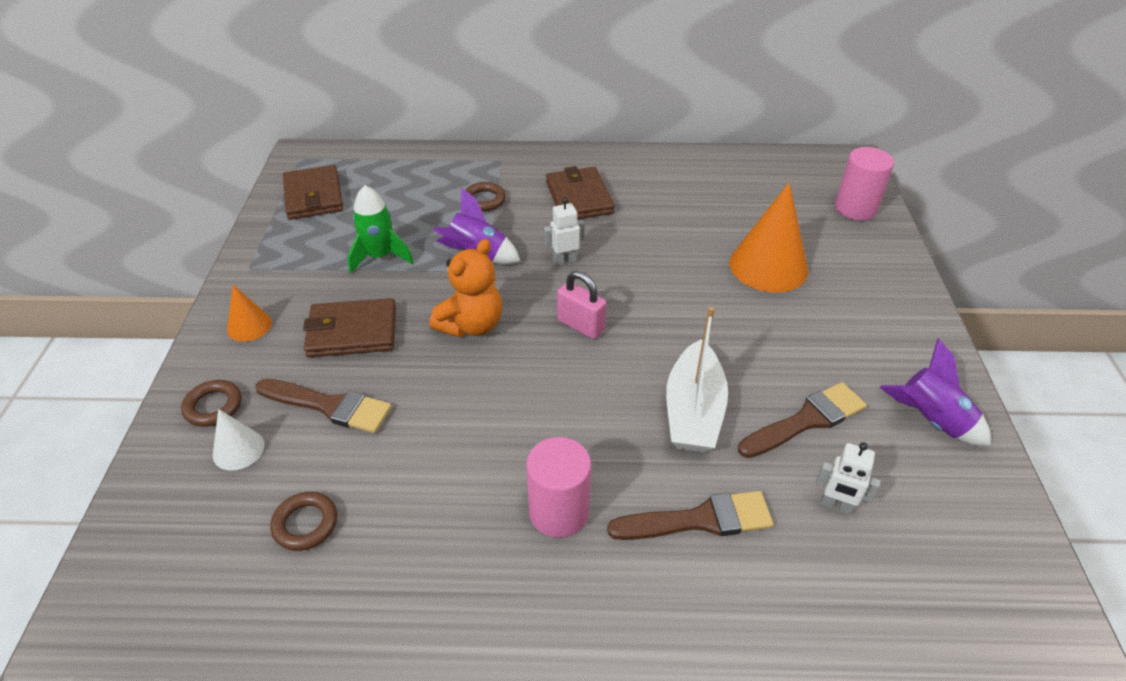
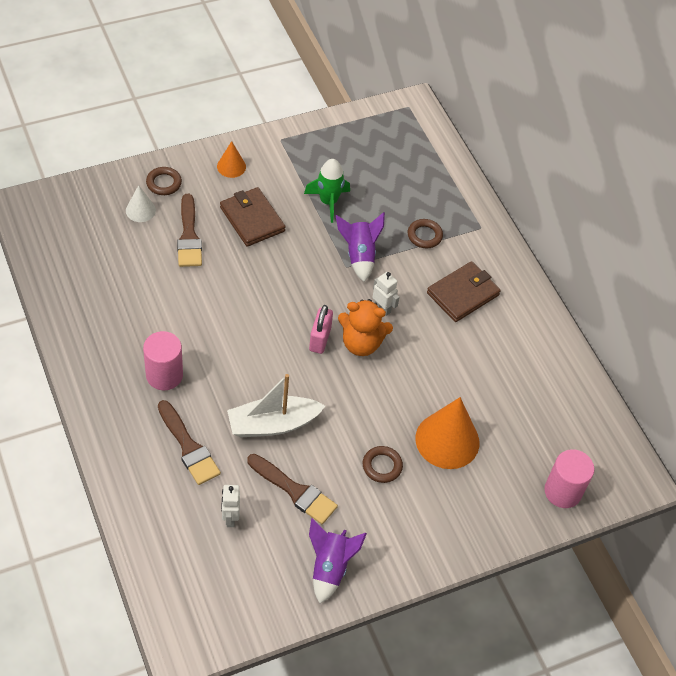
camera: 60 degrees right, 10 degrees up
(305, 524) = (108, 263): brown ring -> brown ring (382, 466)
(314, 196) = (370, 136): brown wallet -> none
(471, 325) = (289, 278): orange teddy bear -> orange teddy bear (361, 343)

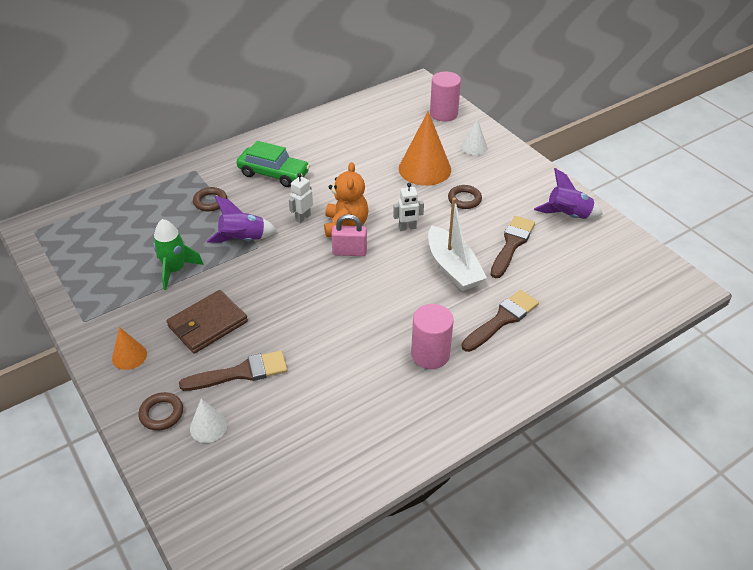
camera: 95 degrees left, 10 degrees down
(230, 518) = (558, 279): white robot -> white robot (407, 228)
(463, 294) = (273, 174): brown wallet -> green car
(483, 506) = (474, 147): none -> white cone

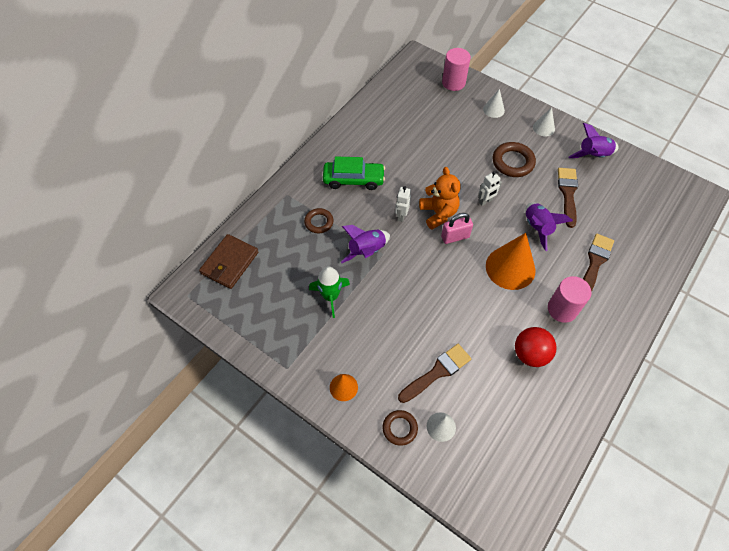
camera: 20 degrees left, 15 degrees up
(208, 324) = (386, 338): brown wallet -> brown wallet (230, 263)
(361, 387) = (530, 354): none -> red ball
(424, 169) = (468, 141): orange cone -> orange cone (510, 268)
(453, 268) = (537, 228): white boat -> purple rocket
(464, 199) = (513, 162): brown ring -> brown ring, size x1.56
(523, 176) = (543, 128): none -> white cone

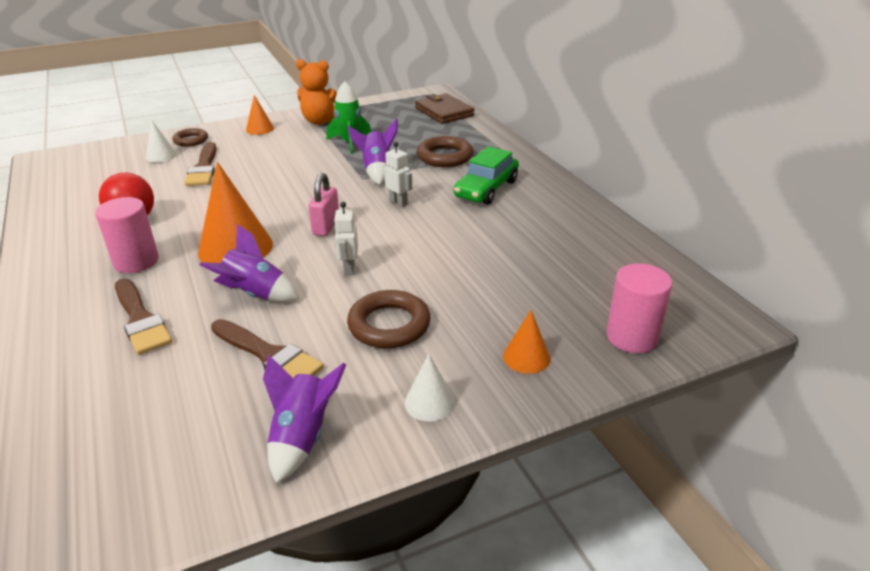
camera: 120 degrees right, 25 degrees down
(319, 222) = (445, 156): brown ring -> brown ring, size x1.56
(438, 213) = (373, 227): orange teddy bear -> orange teddy bear (320, 121)
(493, 109) = (526, 357): white cone -> orange cone

